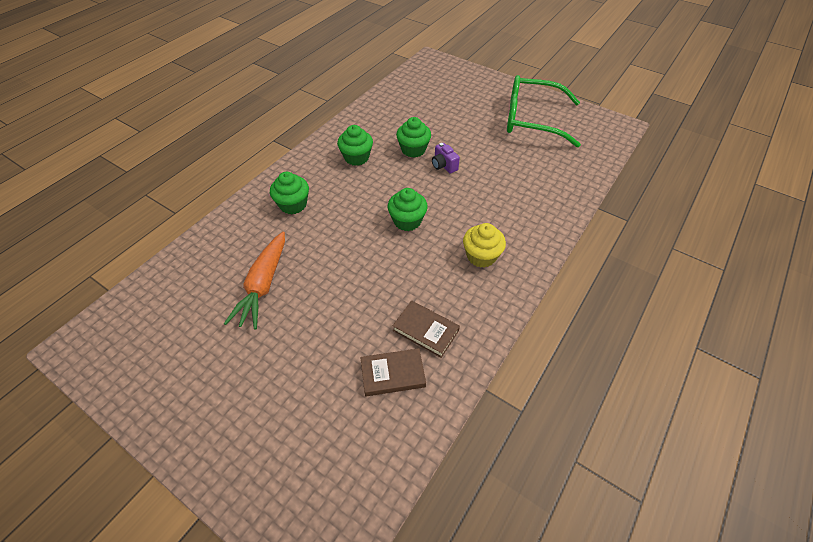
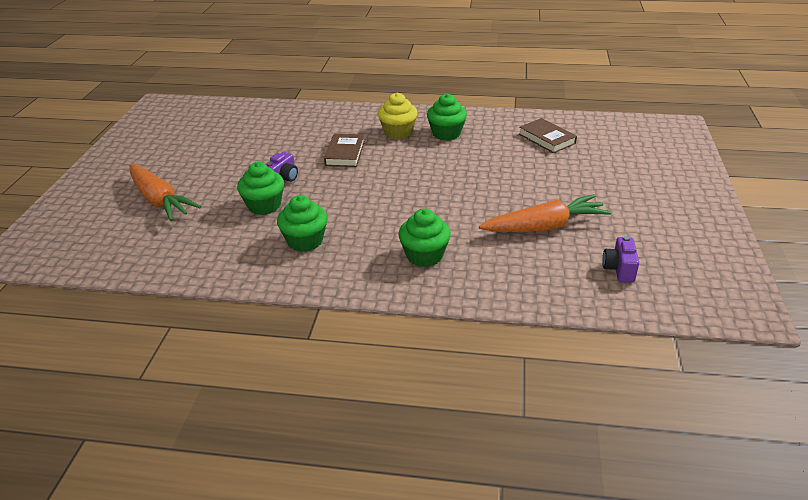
camera: 115 degrees left, 15 degrees down
(181, 300) = (619, 269): none -> purple camera
(407, 221) = (386, 176): green cupcake -> green cupcake (446, 133)
(425, 330) = (497, 136): brown book -> brown book (345, 153)
(454, 109) = (160, 200): none -> orange carrot
(531, 119) = (164, 148): green glasses -> none

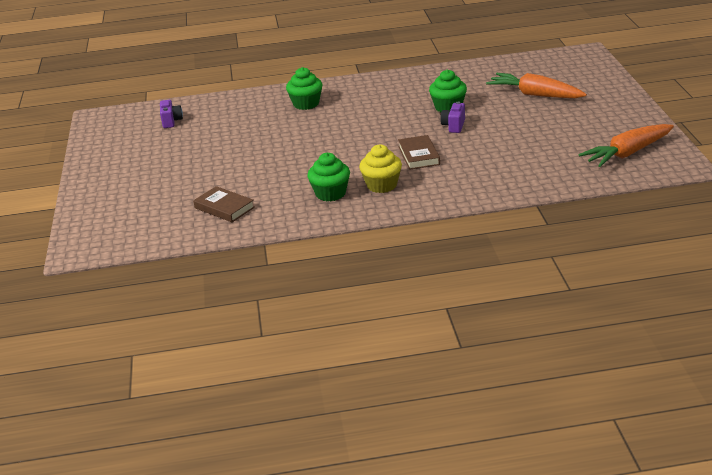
camera: 165 degrees right, 5 degrees down
(305, 241) = (395, 95): green cupcake -> none
(544, 227) = (223, 135): orange carrot -> orange carrot (627, 153)

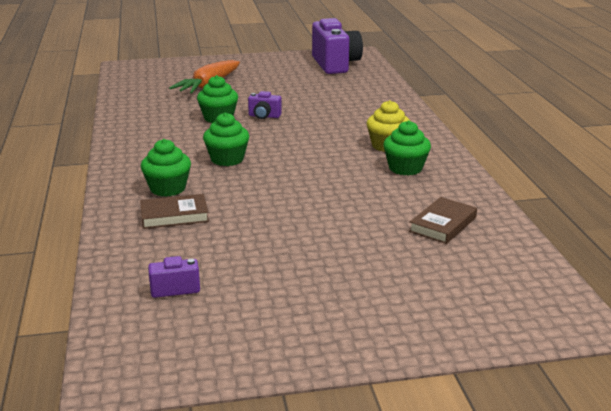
camera: 95 degrees left, 5 degrees down
(356, 119) = (227, 159): none -> green cupcake
(418, 155) = (326, 131): brown book -> brown book (174, 215)
(627, 153) = (335, 65): orange carrot -> purple camera

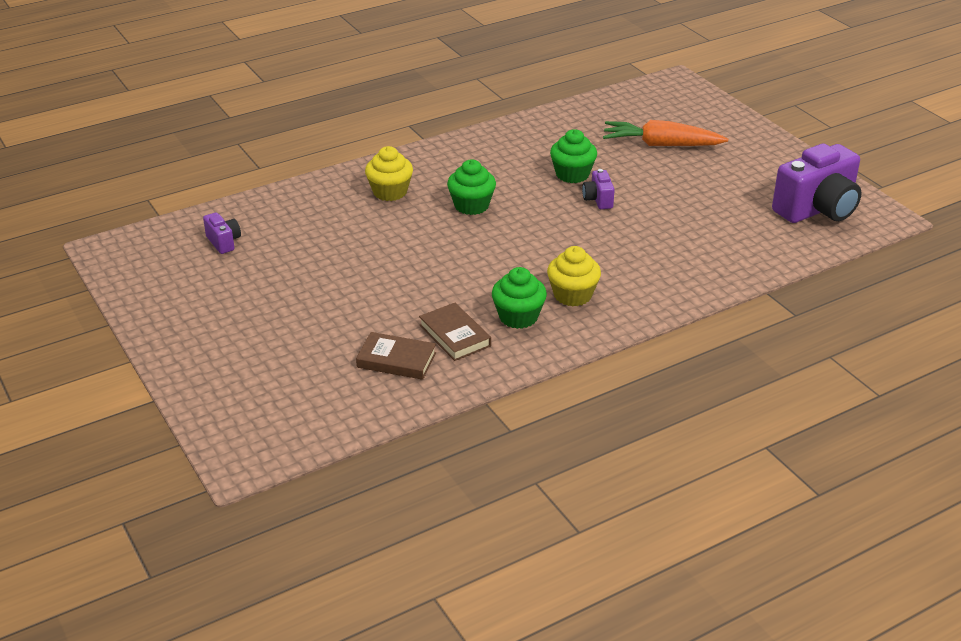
camera: 70 degrees right, 10 degrees up
(168, 188) = (390, 192): green cupcake -> yellow cupcake
(174, 215) = (340, 209): brown book -> brown book (454, 335)

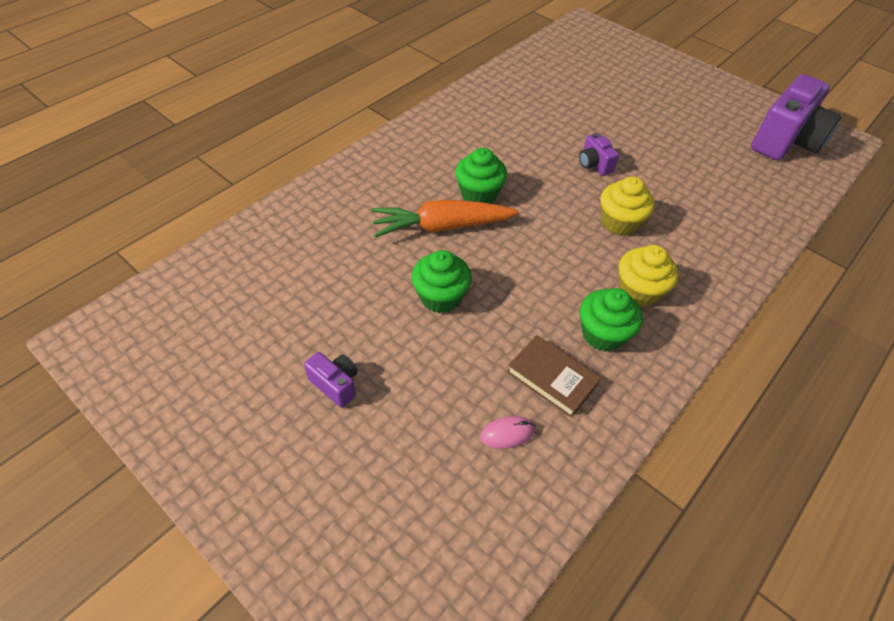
camera: 20 degrees left, 15 degrees up
(224, 242) = (231, 297): purple camera -> purple camera (335, 384)
(390, 192) = (388, 192): yellow cupcake -> yellow cupcake (619, 222)
(396, 360) = (507, 433): brown book -> pink mouse
(572, 174) = (554, 139): green cupcake -> green cupcake (440, 297)
(661, 145) = (612, 92): orange carrot -> orange carrot (442, 226)

